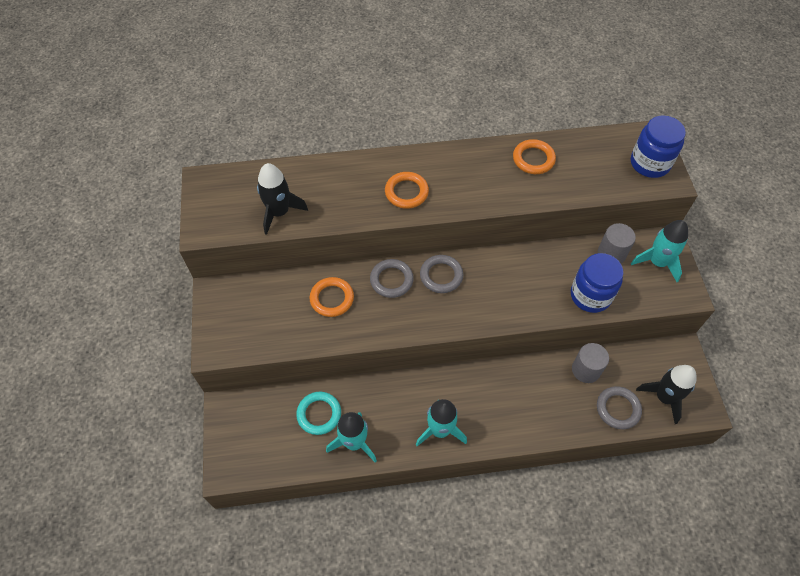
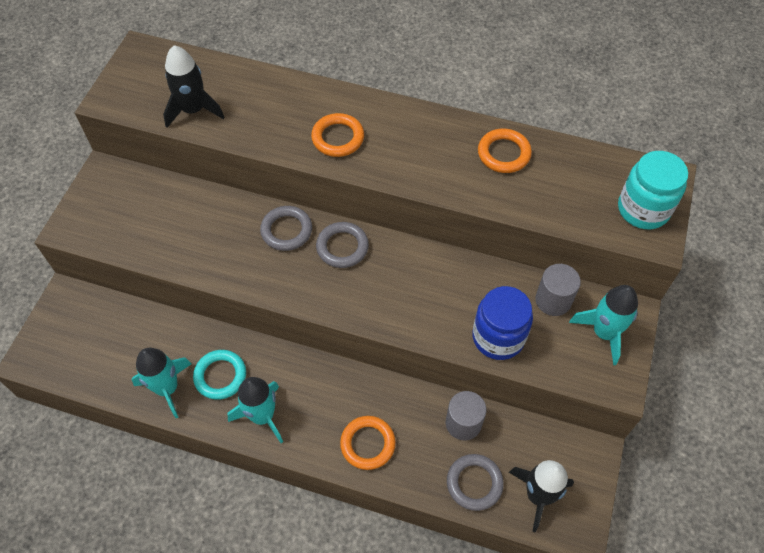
camera: 25 degrees right, 0 degrees up
(319, 414) = (150, 343): turquoise ring -> turquoise ring (220, 376)
(332, 299) = (213, 225): orange ring -> orange ring (368, 444)
(649, 163) = (643, 209): blue jar -> turquoise jar

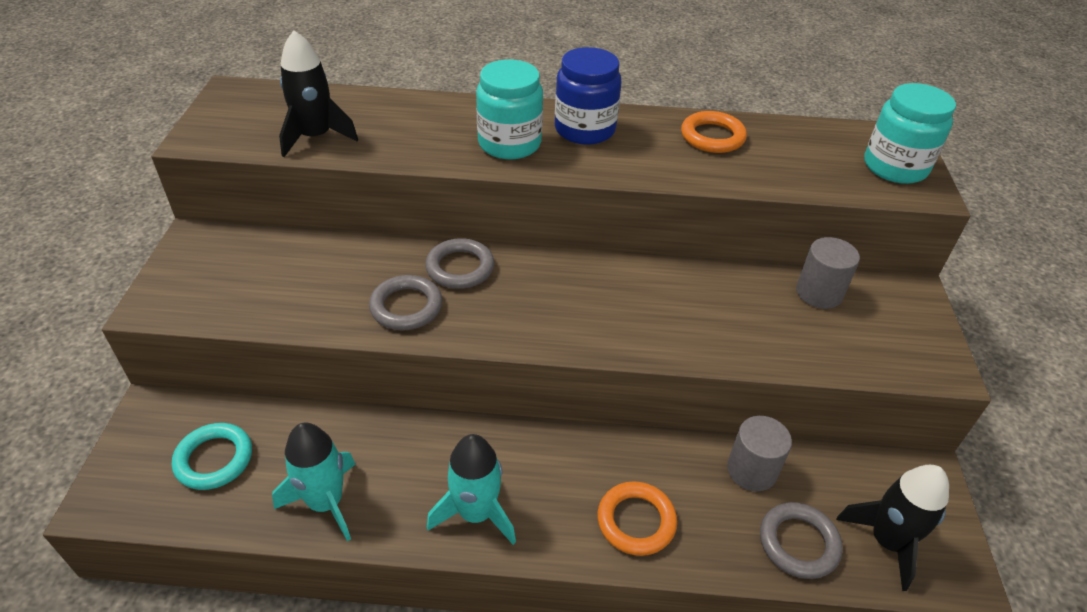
camera: 15 degrees left, 15 degrees down
(220, 376) = (401, 472): turquoise ring -> turquoise ring (214, 459)
(338, 138) = (509, 144): orange ring -> turquoise jar
(342, 247) = (538, 275): grey ring -> grey ring (406, 307)
(498, 337) = (773, 341): blue jar -> blue jar (585, 129)
(604, 332) = (895, 316): turquoise rocket -> none

